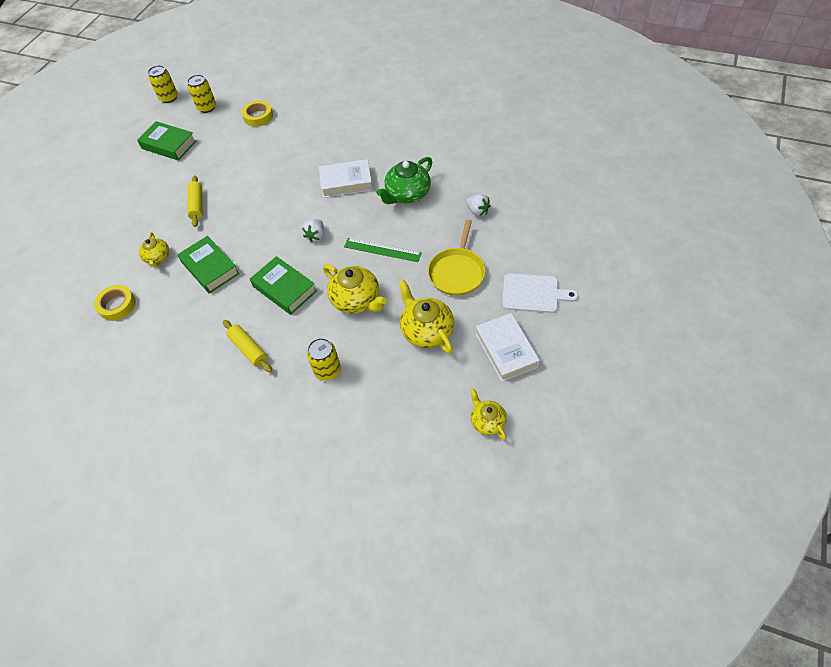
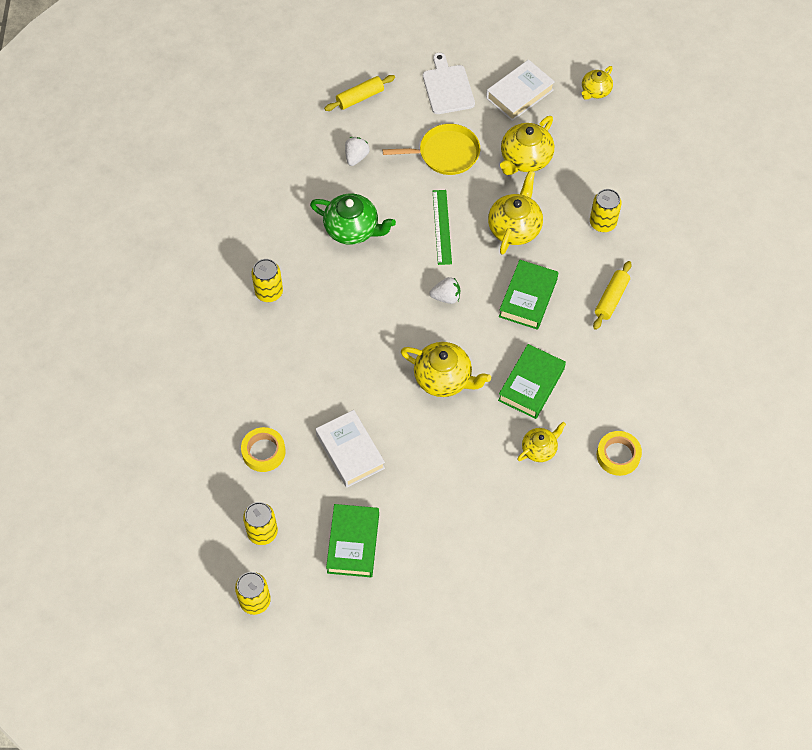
camera: 115 degrees left, 5 degrees up
(197, 205) = (446, 447): yellow rolling pin -> yellow rolling pin (360, 97)
(249, 217) = (444, 378): none -> yellow teapot
(346, 182) = (354, 297): white book -> white book (350, 451)
(376, 139) = (269, 292): none -> yellow can

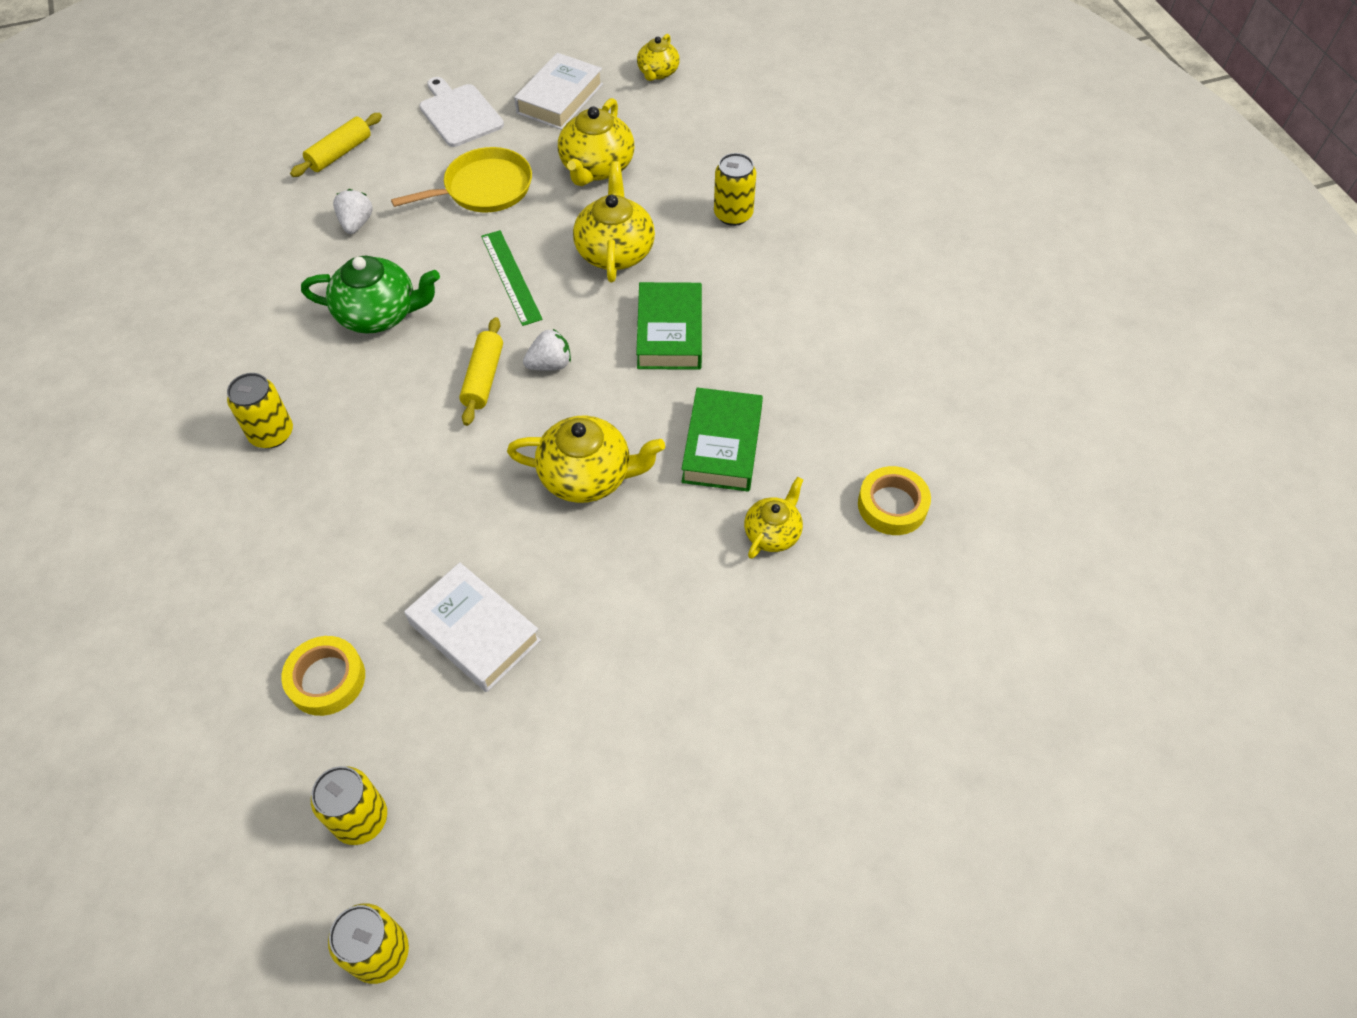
camera: 20 degrees left, 5 degrees down
(353, 543) = (528, 782): green book -> none
(611, 299) = (786, 302): yellow rolling pin -> yellow rolling pin (483, 378)

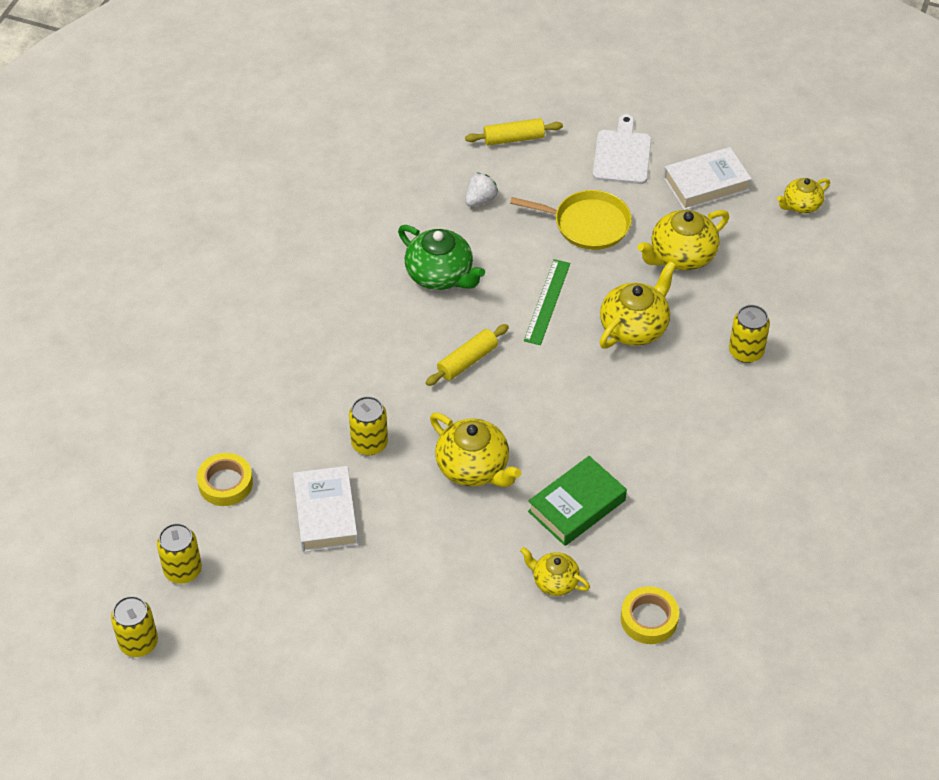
camera: 40 degrees right, 5 degrees down
(271, 433) = (312, 314): yellow can -> yellow can (369, 443)
(550, 364) = (517, 379): white strawberry -> none
(670, 333) = (616, 408): green book -> none
(772, 533) = (554, 581): yellow teapot -> yellow teapot turned 135 degrees counterclockwise

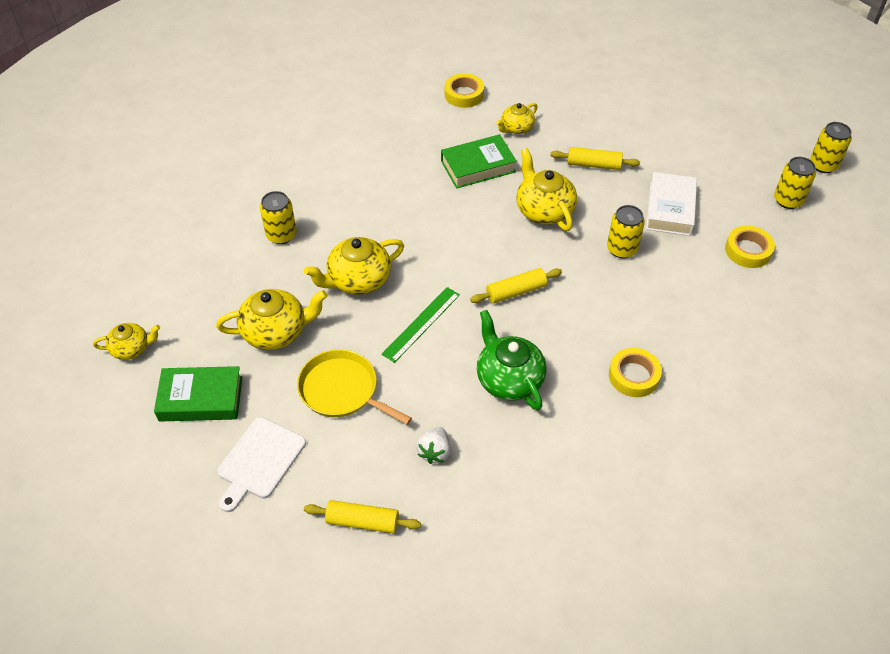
camera: 160 degrees left, 0 degrees up
(323, 310) = (633, 376): none -> yellow tape
(435, 552) = (593, 165): none -> yellow rolling pin
(480, 200) = (434, 452): white strawberry -> white strawberry turned 45 degrees counterclockwise
(554, 581) = (516, 128): yellow teapot -> yellow teapot turned 90 degrees clockwise
(706, 184) = (201, 399): white book -> green book

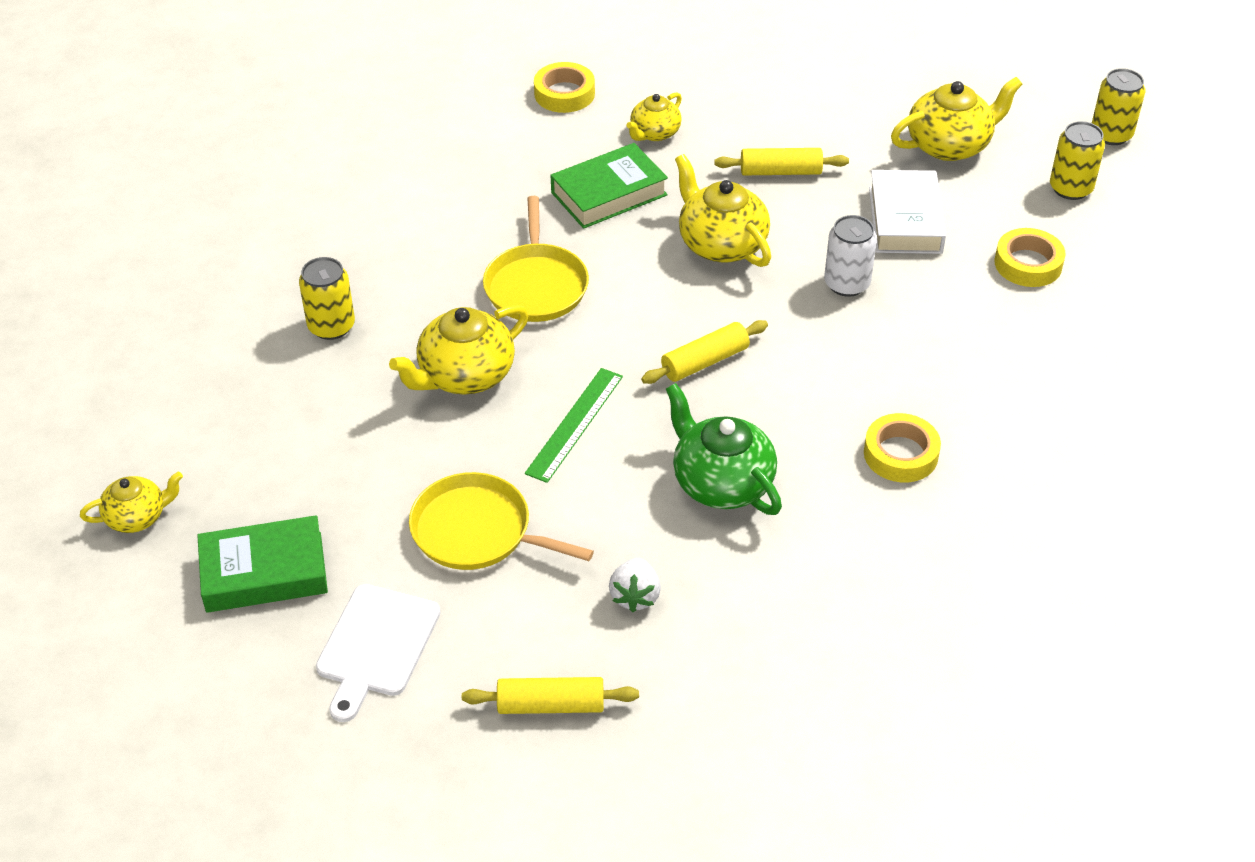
camera: 10 degrees left, 5 degrees down
(276, 331) = (357, 463): yellow teapot -> yellow teapot (949, 145)
(417, 223) = (536, 285): none -> yellow pan
(622, 249) = (847, 284): yellow can -> white can

